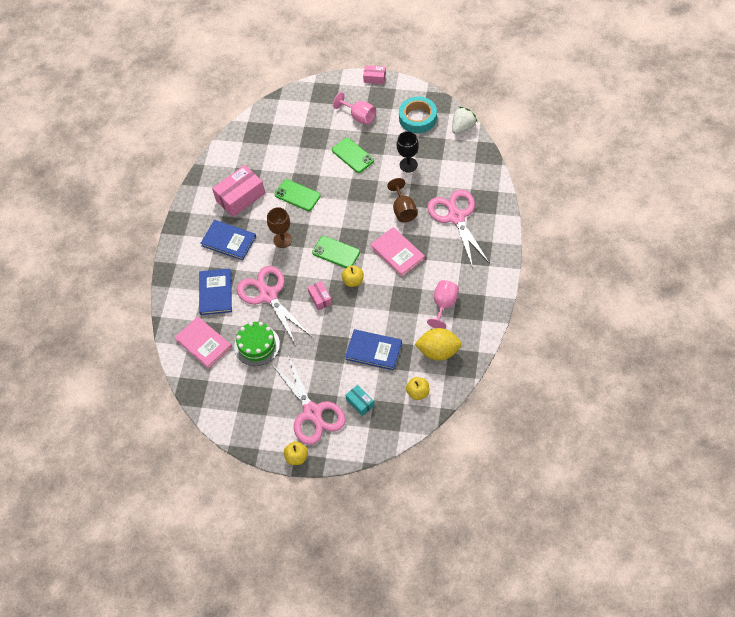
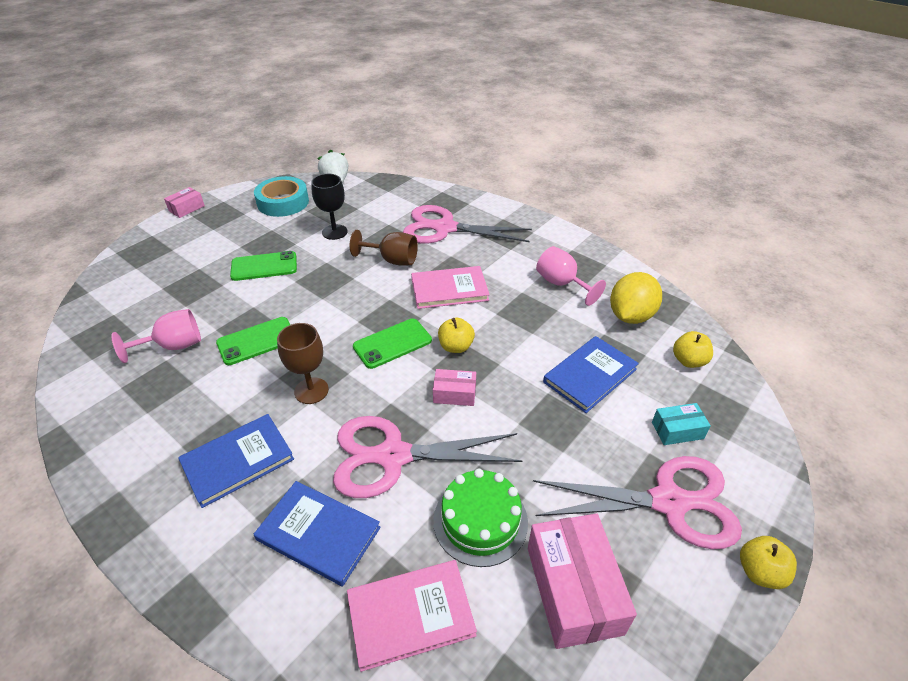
camera: 65 degrees left, 15 degrees down
(240, 197) = (178, 406): pink box -> pink box (573, 589)
(359, 116) = (218, 239): pink goblet -> pink goblet (173, 346)

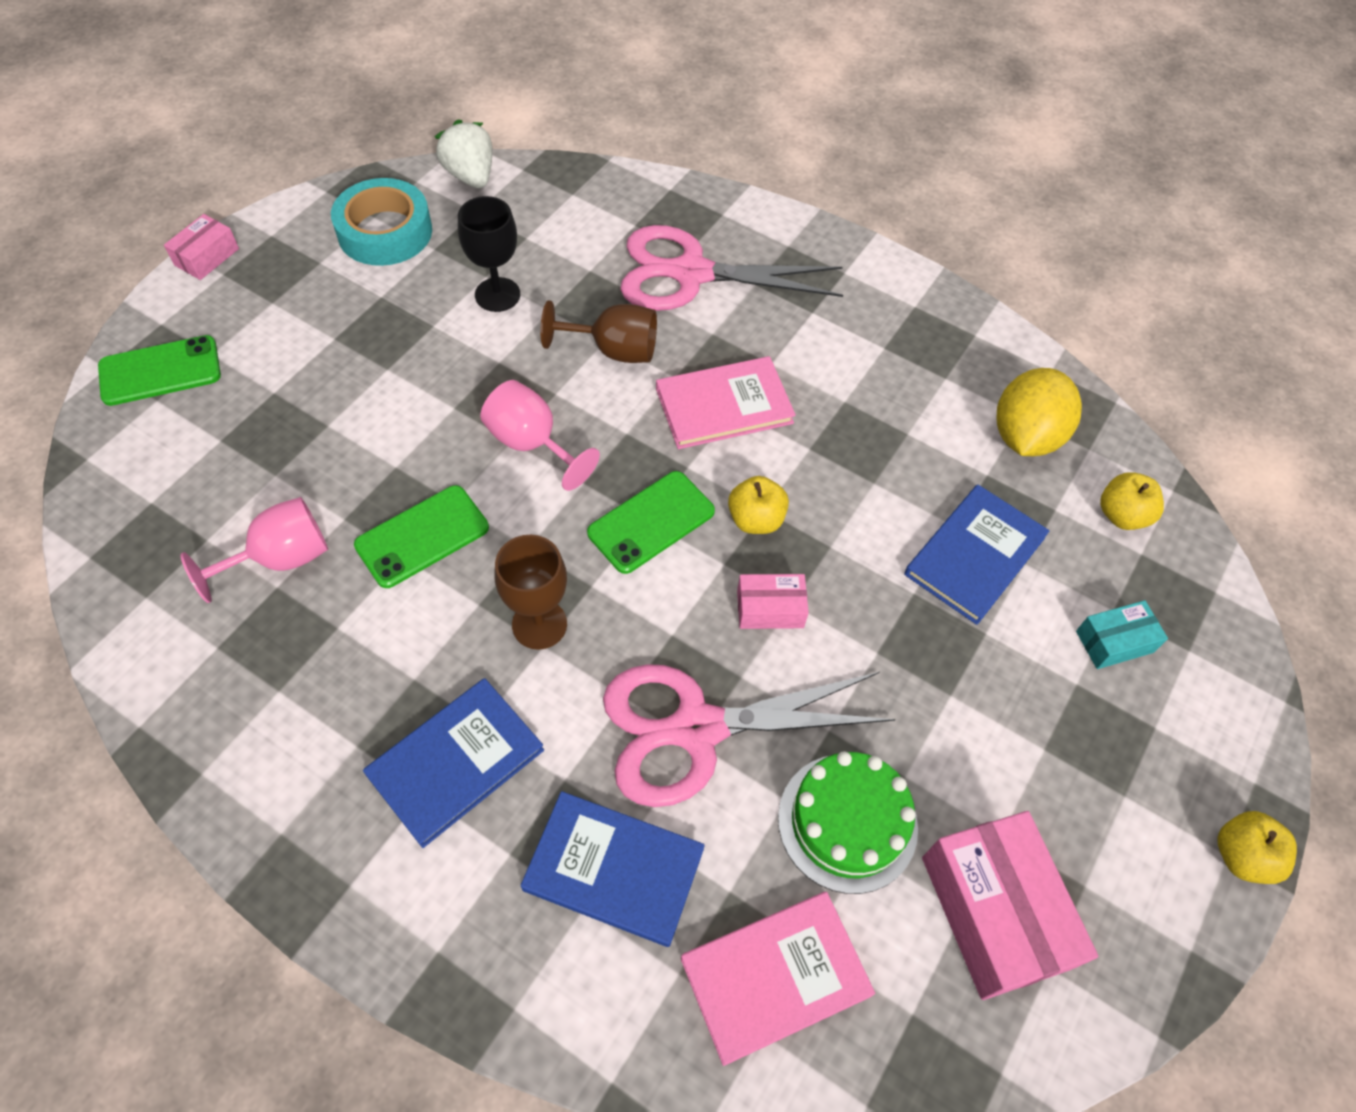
camera: 10 degrees left, 15 degrees up
(264, 266) = (391, 380): green phone -> green phone (160, 371)
(562, 284) = (908, 380): pink goblet -> pink goblet (532, 444)
(668, 502) = (1111, 762): pink scissors -> none

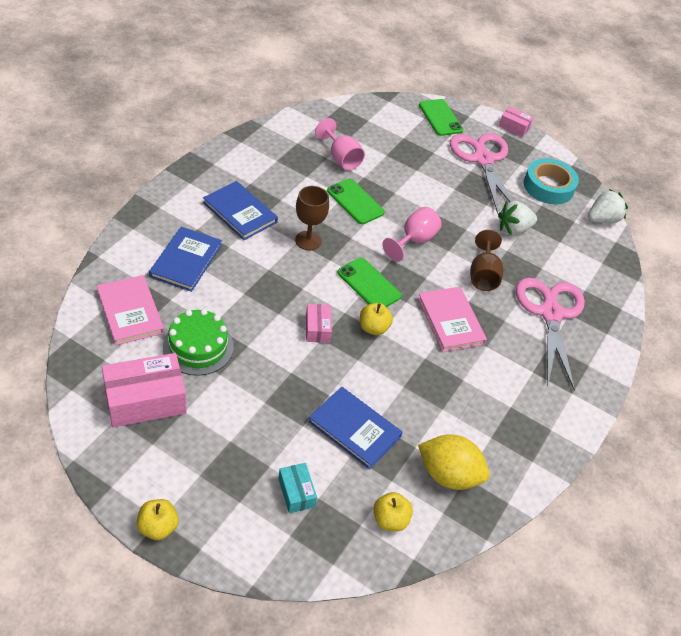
camera: 85 degrees right, 10 degrees down
(497, 295) = (513, 229): black goblet -> white strawberry
(697, 729) = (251, 294): pink scissors -> pink scissors (483, 160)

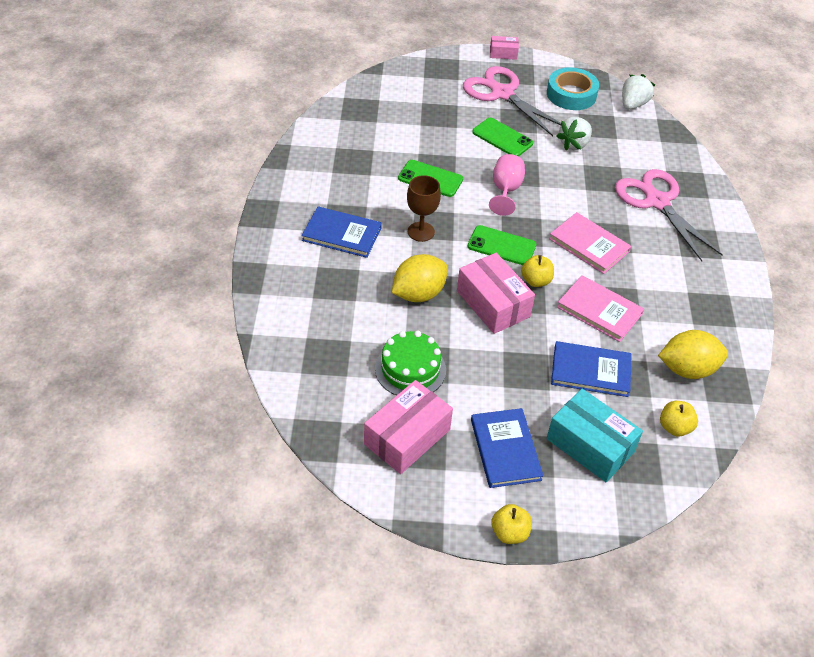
camera: 25 degrees left, 0 degrees up
(130, 312) = (326, 369): pink book -> pink book (599, 310)
(186, 261) = (333, 300): blue book -> blue book (505, 449)
(260, 289) = (418, 294): none -> yellow lemon
(296, 492) = (590, 445): turquoise box -> turquoise box, size x1.92
(317, 328) = (493, 304): pink box -> pink box, size x1.92
(341, 158) = (385, 145): pink goblet -> none
(440, 118) = (437, 71): green phone -> green phone (502, 138)
(483, 275) = (582, 194): brown goblet -> none

